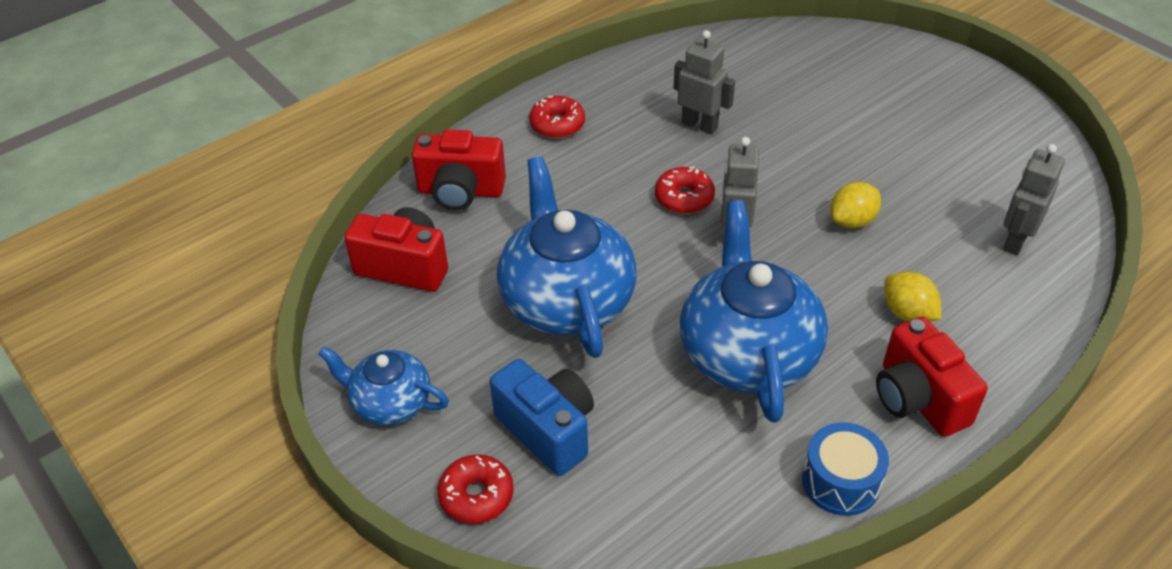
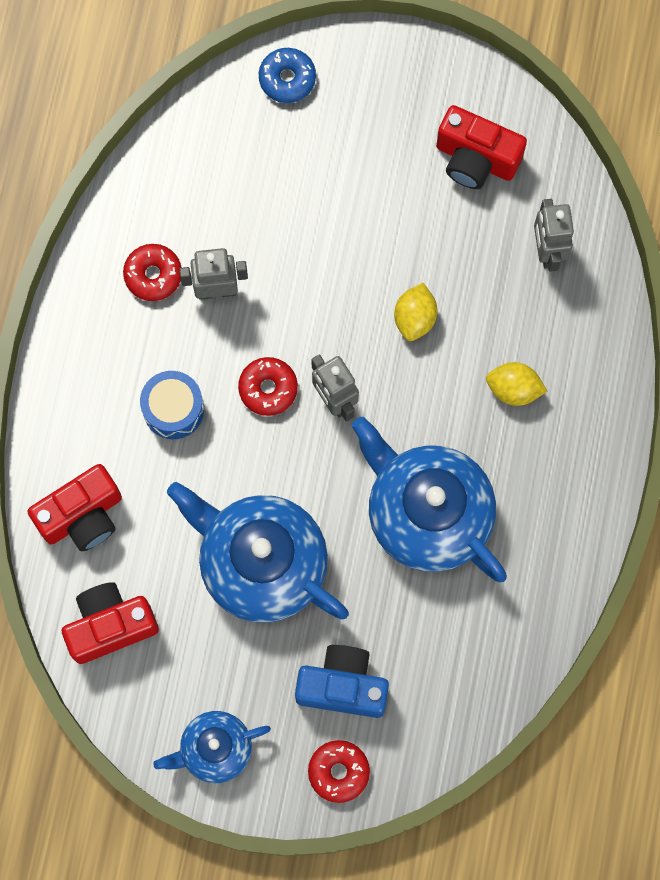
camera: 40 degrees left, 30 degrees up
(557, 124) = (95, 378): red donut -> red donut (153, 275)
(841, 481) = (560, 578): blue drum -> blue drum (173, 409)
(865, 48) = (287, 79): none -> blue donut
(918, 399) = (567, 467): red camera -> red camera (475, 159)

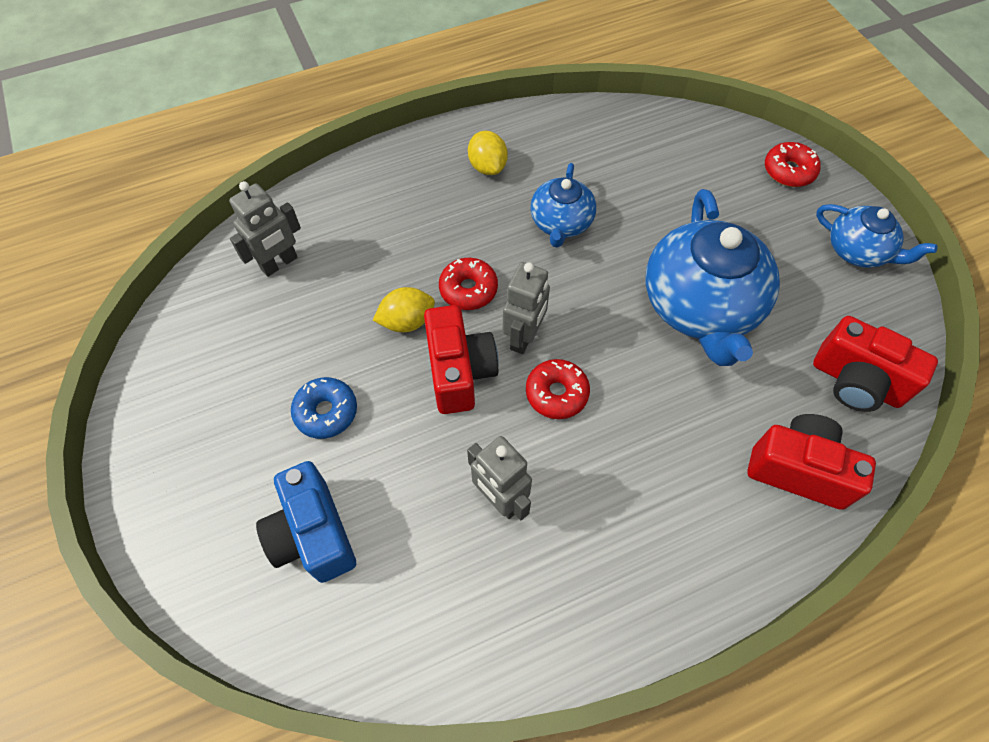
camera: 125 degrees left, 15 degrees down
(153, 275) = (528, 572): red donut -> red donut (468, 289)
(173, 409) = (639, 459): blue drum -> none
(287, 79) = (223, 585): blue donut -> blue donut (326, 412)
(342, 686) = (732, 201): blue camera -> blue camera (313, 534)
(427, 513) = (561, 223): blue teapot -> blue teapot, size x0.55
(475, 159) = (221, 361): red camera -> red camera (459, 372)
(513, 389) = (417, 223): yellow lemon -> yellow lemon (487, 167)

